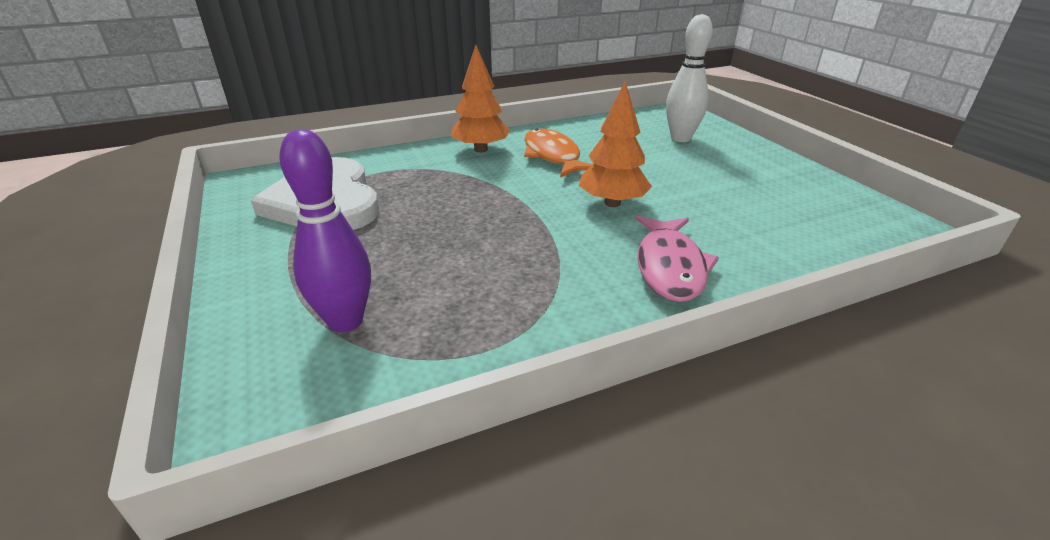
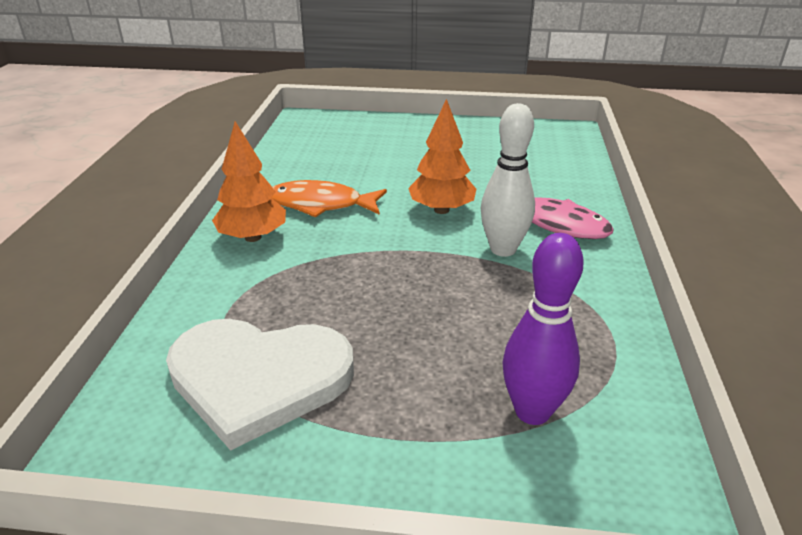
camera: 60 degrees left, 0 degrees up
(680, 138) = (360, 139): white bowling pin -> white bowling pin (503, 249)

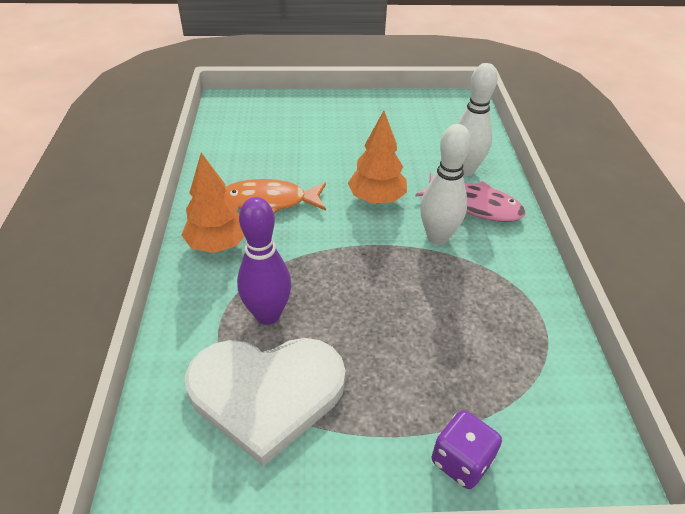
camera: 10 degrees left, 10 degrees up
(473, 474) = (461, 461): none -> purple dice
(532, 411) = (494, 396): purple bowling pin -> purple bowling pin (268, 315)
(551, 191) = (465, 170): none -> white bowling pin

